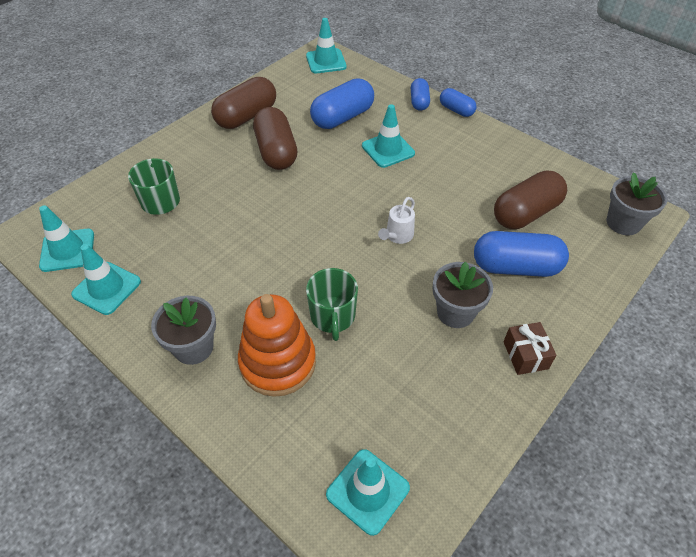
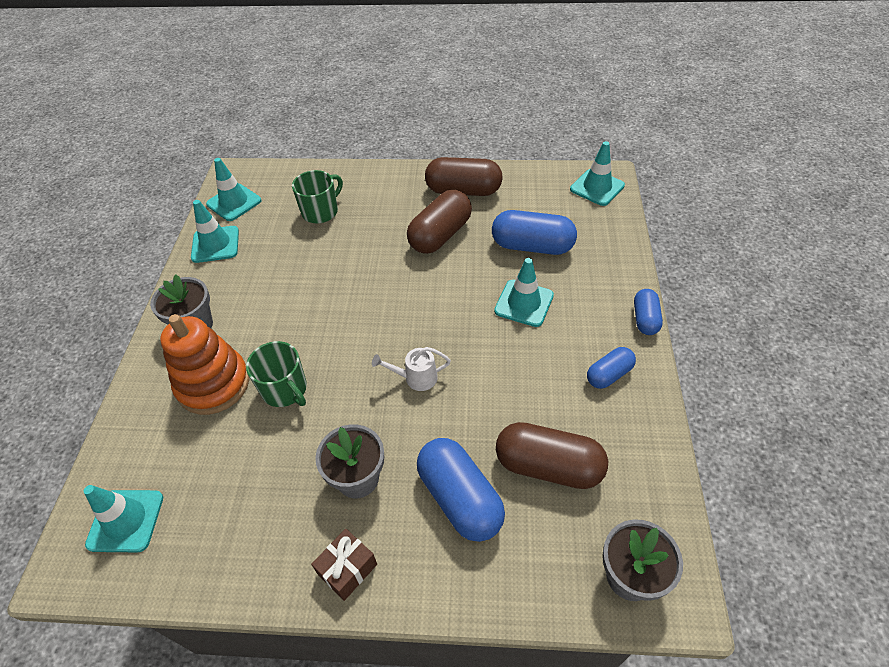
camera: 55 degrees right, 0 degrees up
(332, 316) = (285, 389): green mug -> green mug turned 90 degrees counterclockwise
(419, 102) = (621, 284): blue capsule -> blue capsule (609, 374)

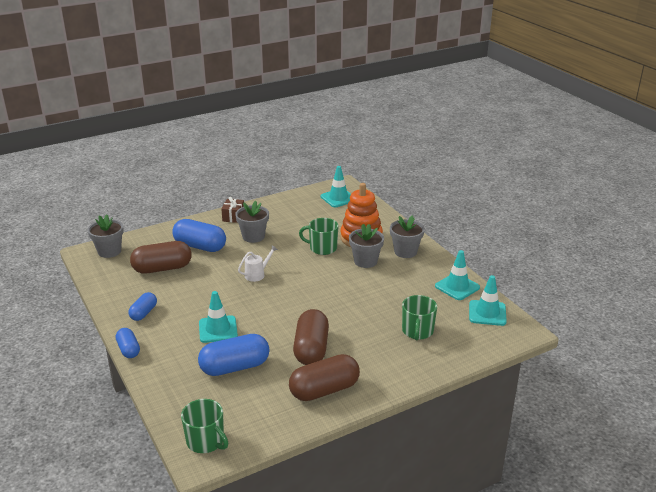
camera: 145 degrees right, 20 degrees down
(260, 333) = (365, 261): none -> grey flower pot
(597, 187) = (206, 441): turquoise traffic cone -> green mug

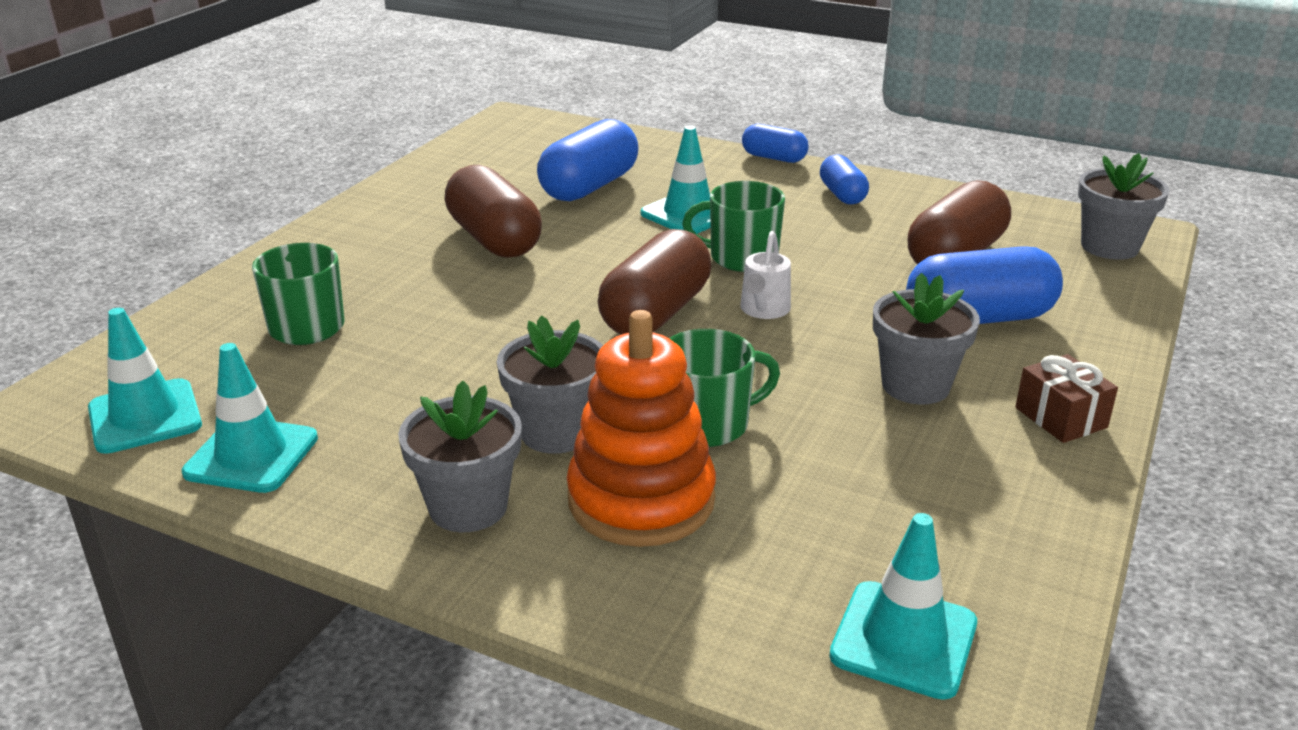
camera: 145 degrees right, 0 degrees up
(206, 441) = (525, 128): green mug -> green mug (741, 257)
(324, 390) = (417, 205): brown capsule -> brown capsule (655, 313)

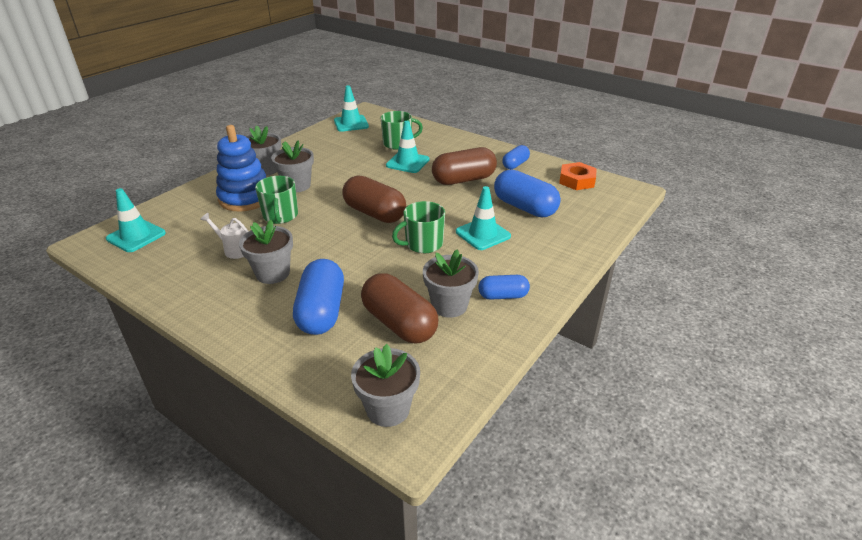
camera: 100 degrees right, 5 degrees up
(251, 455) = (318, 138): turquoise traffic cone -> turquoise traffic cone (407, 162)
(484, 151) = (577, 180): none -> orange nut
(641, 499) = (245, 198): orange stacking toy -> blue stacking toy
(741, 257) = (423, 244): green mug -> green mug turned 135 degrees counterclockwise
(763, 311) = (363, 242): white watering can -> white watering can (234, 249)
(774, 158) = (569, 278): blue capsule -> blue capsule (515, 164)
(889, 226) = (449, 305): none -> grey flower pot
(1061, 417) = (217, 311): brown gift -> none

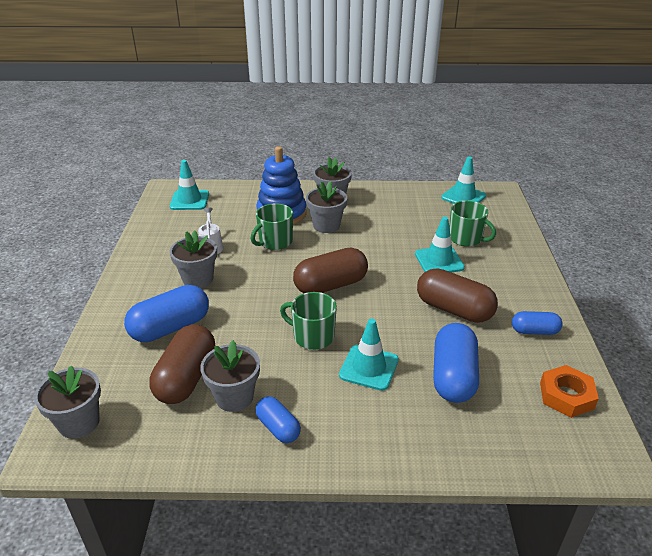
camera: 55 degrees right, 0 degrees up
(374, 213) = (330, 285): brown capsule -> brown capsule turned 60 degrees clockwise

